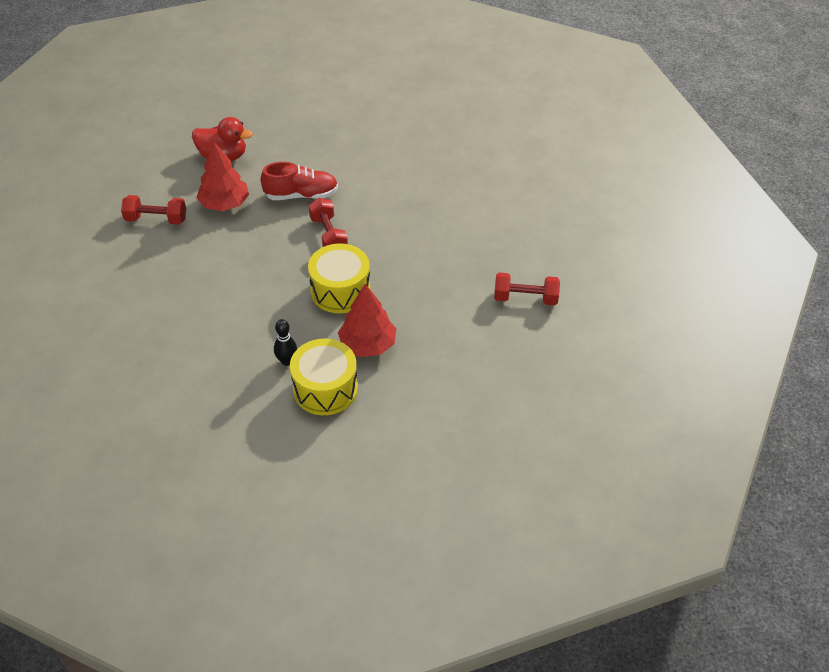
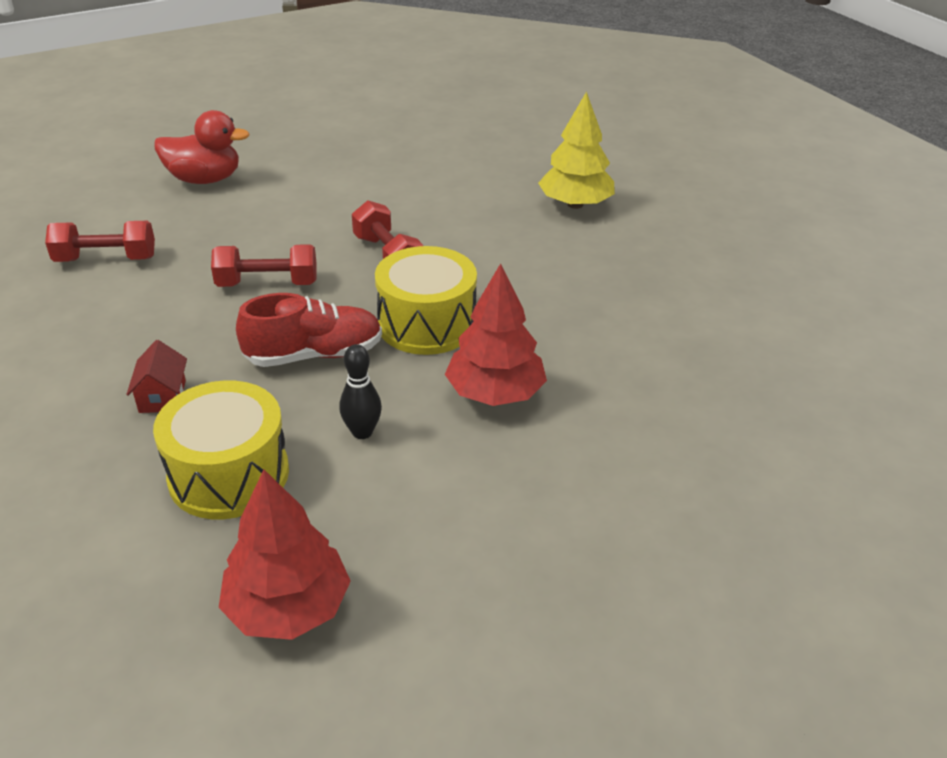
camera: 10 degrees left, 10 degrees down
(181, 324) = (162, 396): none -> red house
(225, 204) = (215, 232): red tree -> red tree (288, 607)
(301, 195) = (333, 213): red shoe -> red shoe (314, 355)
(325, 389) = (442, 467): yellow drum -> yellow drum (229, 474)
(463, 203) = (575, 204): none -> yellow tree
(525, 298) = (719, 307): red dumbbell -> red dumbbell (267, 284)

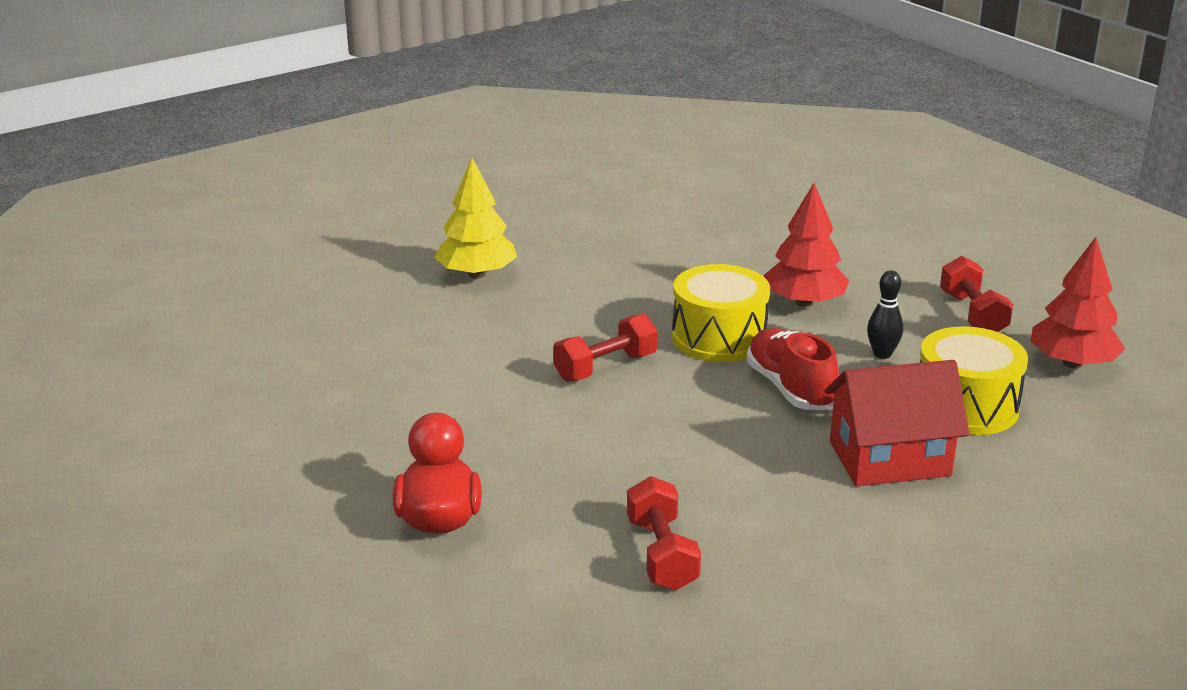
camera: 95 degrees left, 10 degrees down
(162, 396) = (889, 459): red house -> red house, size x2.10
(267, 284) = (680, 431): red dumbbell -> red dumbbell (972, 314)

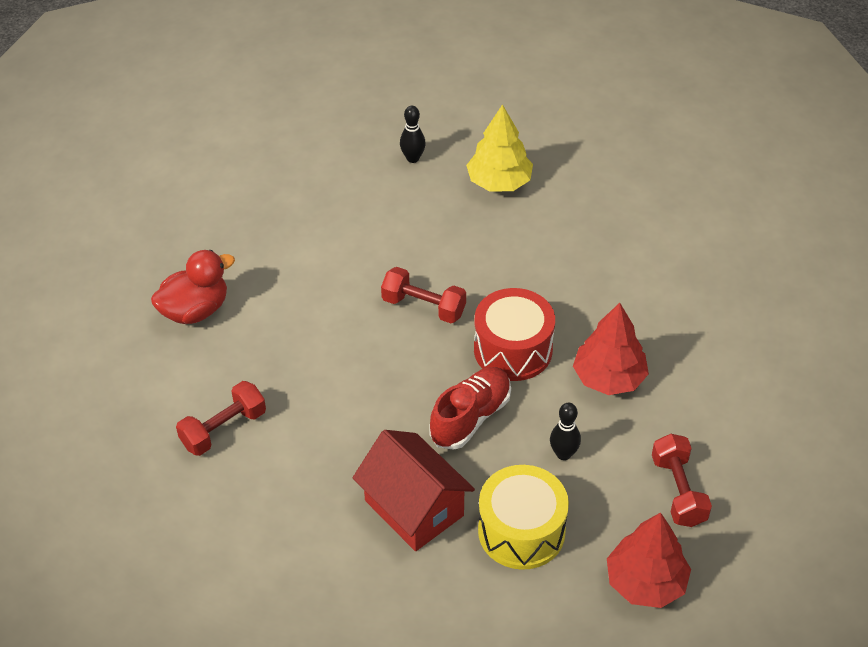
camera: 60 degrees right, 20 degrees up
(376, 308) = (413, 158): none -> black bowling pin
(719, 338) = (513, 349): yellow drum -> red drum
(972, 314) = (678, 491): red dumbbell -> red dumbbell turned 60 degrees counterclockwise

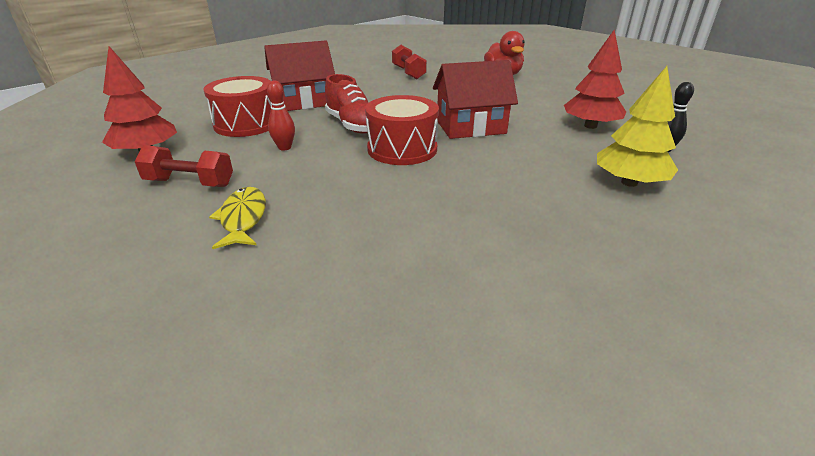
camera: 110 degrees right, 15 degrees down
(423, 306) = (470, 127): red dumbbell -> red house
(521, 531) = (246, 124): yellow drum -> red drum
(563, 454) = (284, 147): black bowling pin -> red bowling pin
(609, 378) = (334, 181): red tree -> red tree (590, 126)
(703, 413) = (243, 218): none -> yellow fish

